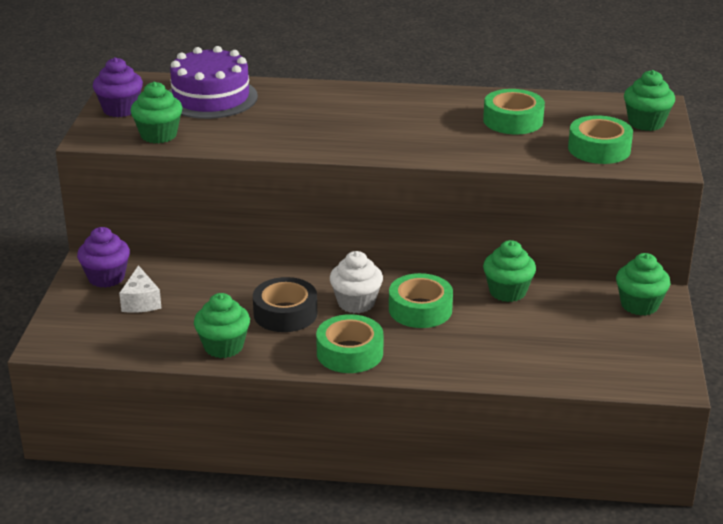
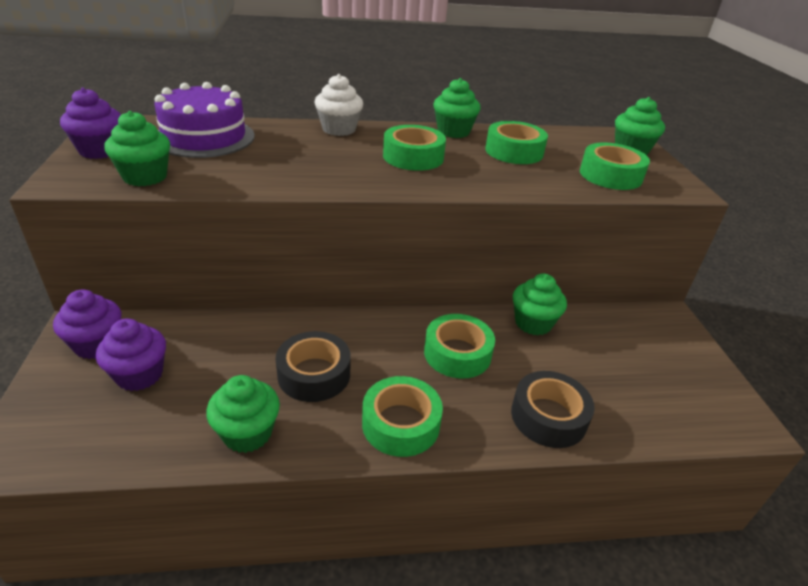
camera: 15 degrees left, 5 degrees up
(141, 301) = (139, 375): white cheese -> purple cupcake
(356, 303) = (388, 352): white cupcake -> white cupcake (339, 129)
(405, 123) = (413, 157): none -> green tape
(482, 360) = (548, 416): none -> black tape
(639, 305) = (659, 327): green cupcake -> green cupcake (453, 132)

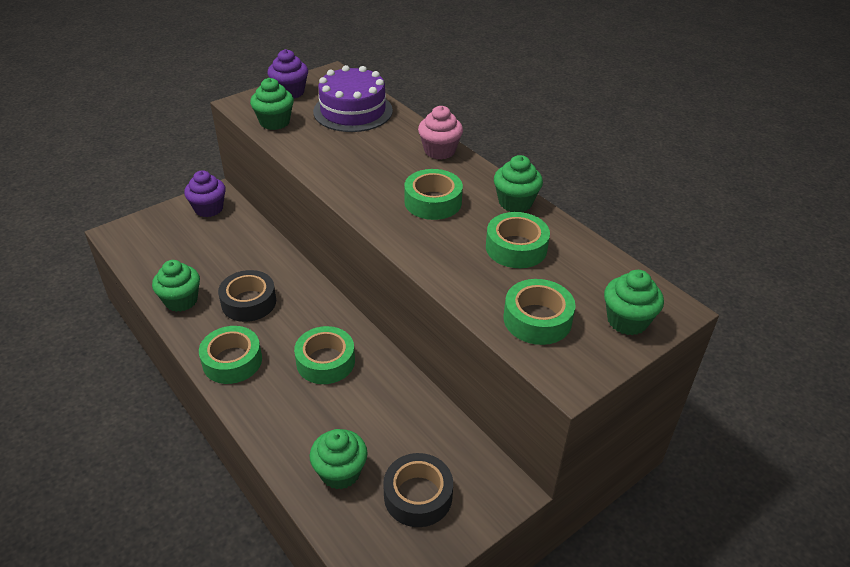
camera: 60 degrees right, 5 degrees up
(139, 375) = (197, 237): purple cupcake -> none
(339, 129) = (439, 151): white cupcake -> pink cupcake
(533, 323) = (403, 393): green cupcake -> green cupcake (340, 472)
(548, 416) = (293, 436): black tape -> black tape (418, 496)

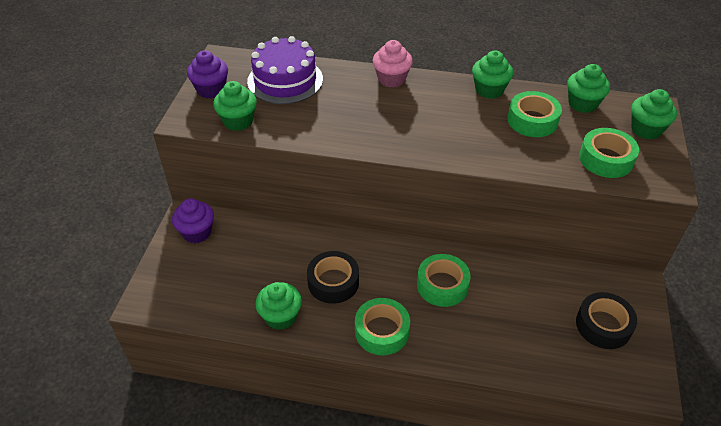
camera: 40 degrees left, 5 degrees up
(340, 472) = (546, 347): green cupcake -> green cupcake (582, 104)
(433, 202) = (441, 119): green tape -> none

